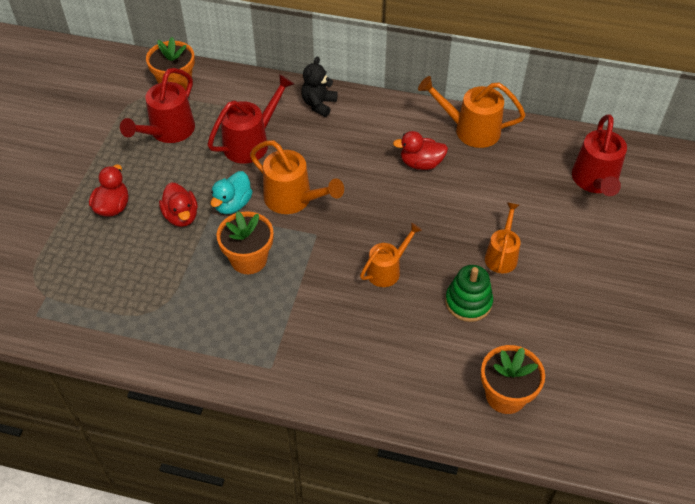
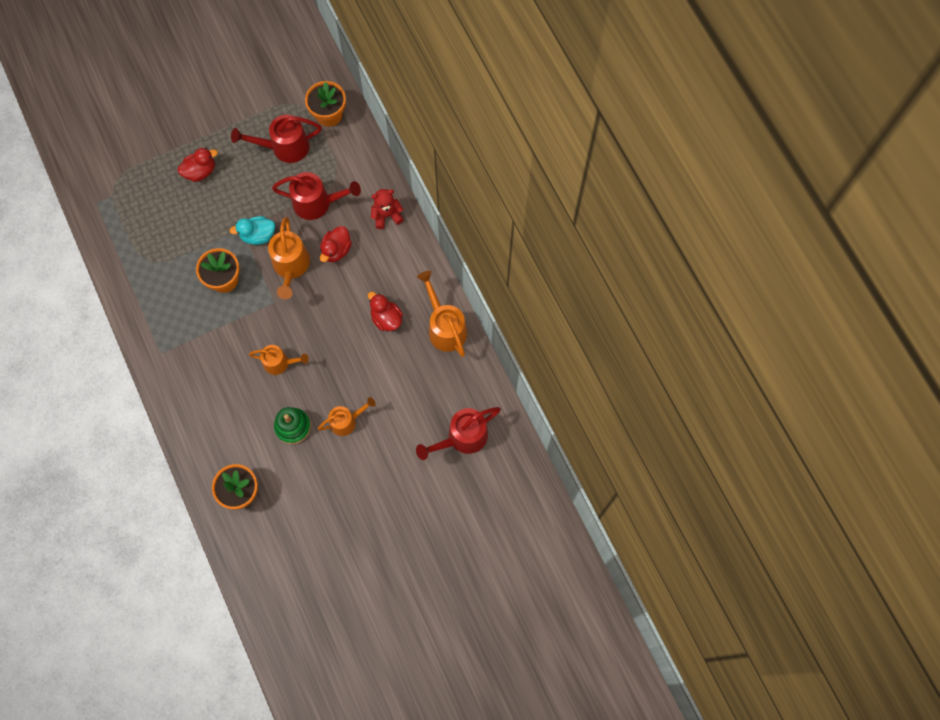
camera: 50 degrees right, 20 degrees up
(181, 216) = (225, 215): red duck -> red duck (336, 250)
(319, 104) = (386, 215): black teddy bear -> red teddy bear

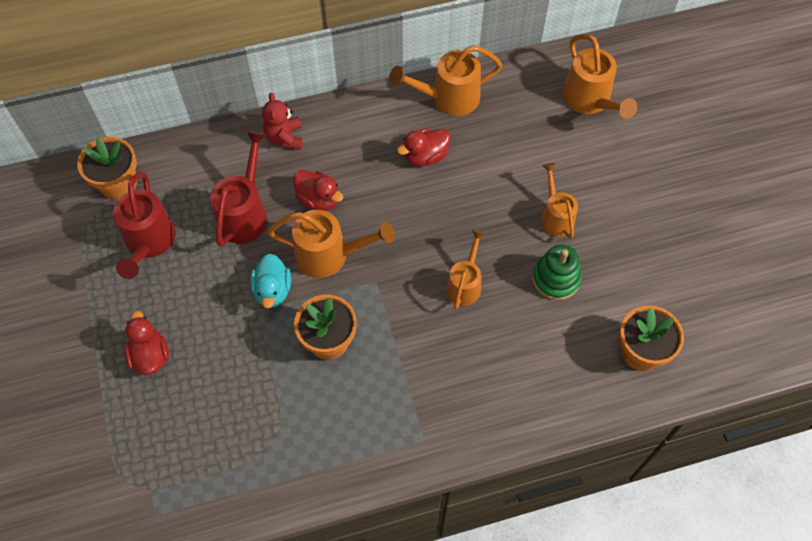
camera: 80 degrees left, 10 degrees down
(461, 438) = (590, 101): red watering can -> orange watering can

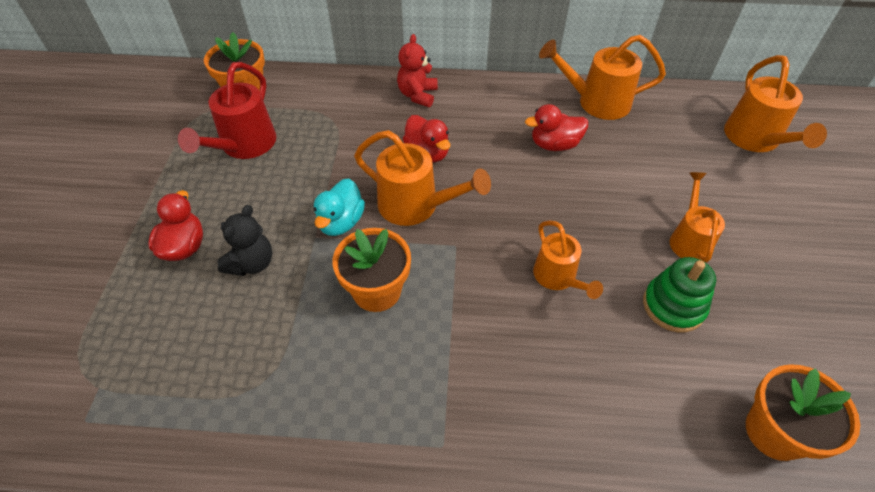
camera: 20 degrees right, 10 degrees down
(216, 351) = (251, 263): none -> black teddy bear
(245, 212) = (349, 145): red watering can -> none
(465, 284) = (558, 278): orange watering can -> orange watering can turned 120 degrees clockwise

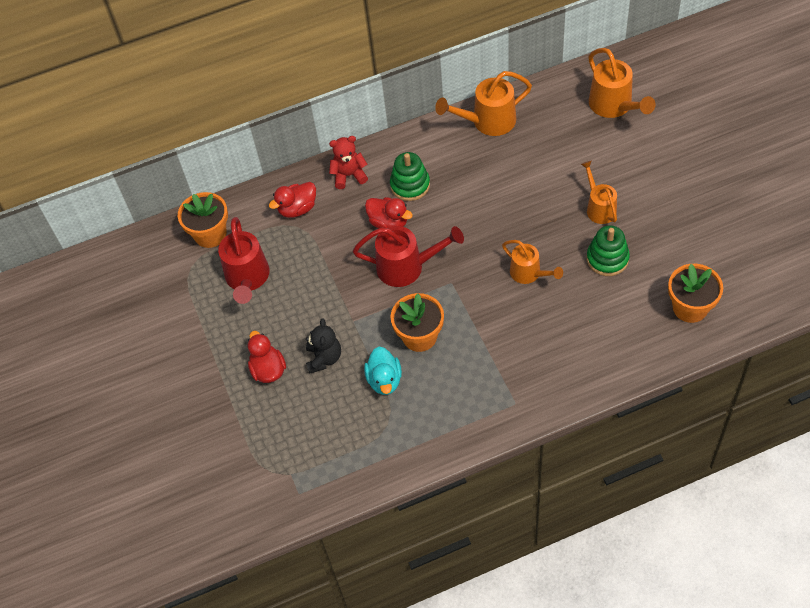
camera: 20 degrees left, 5 degrees up
(341, 222) = (363, 302): turquoise duck -> turquoise duck (384, 380)
(416, 206) = (407, 267): orange watering can -> red watering can
(418, 95) = (349, 175): red teddy bear -> red teddy bear turned 90 degrees clockwise
(474, 127) = (410, 185): none -> green stacking toy
(554, 145) = (476, 174): red duck -> red duck (297, 209)

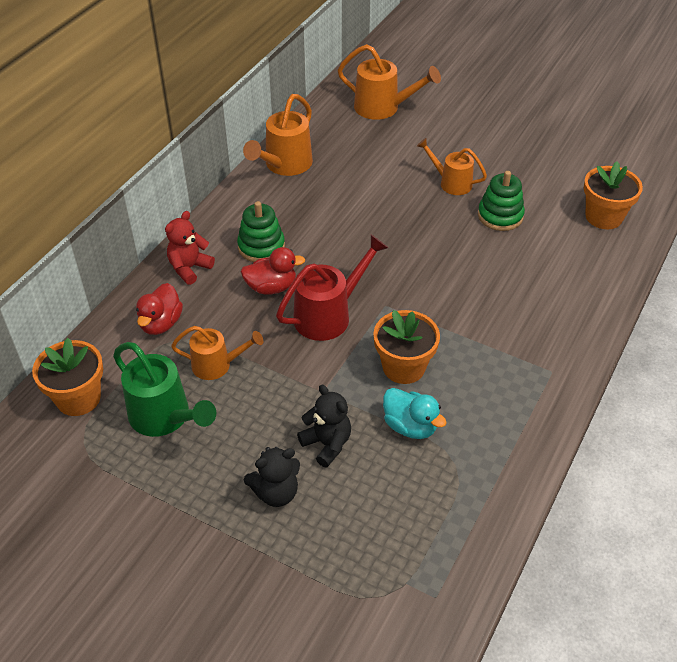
camera: 45 degrees left, 10 degrees down
(247, 279) = (165, 418): red watering can -> green watering can
(268, 370) = (276, 492): red duck -> black teddy bear
(529, 274) = (448, 261): orange watering can -> orange watering can (217, 365)

